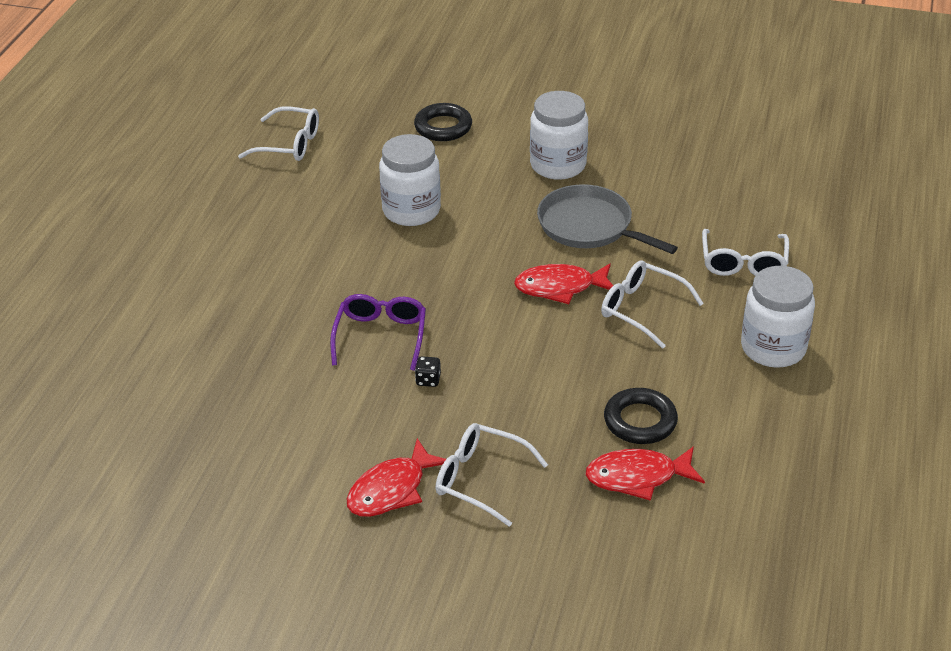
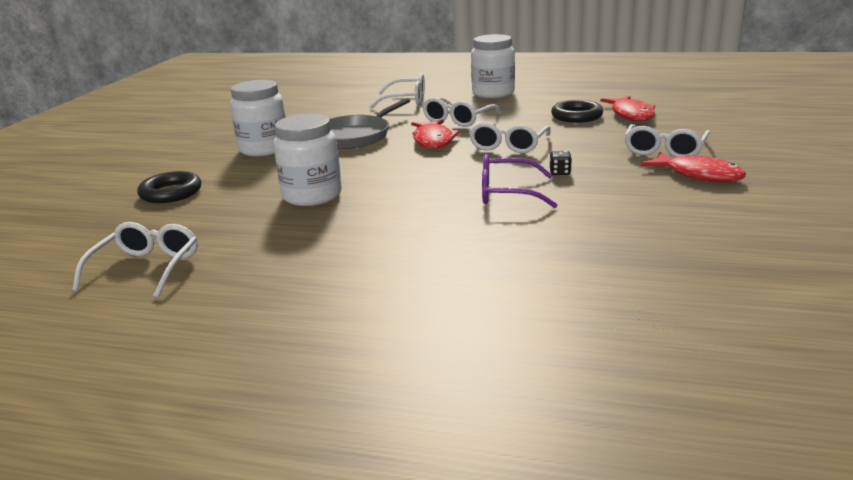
camera: 90 degrees left, 15 degrees down
(530, 347) = (508, 145): none -> white glasses

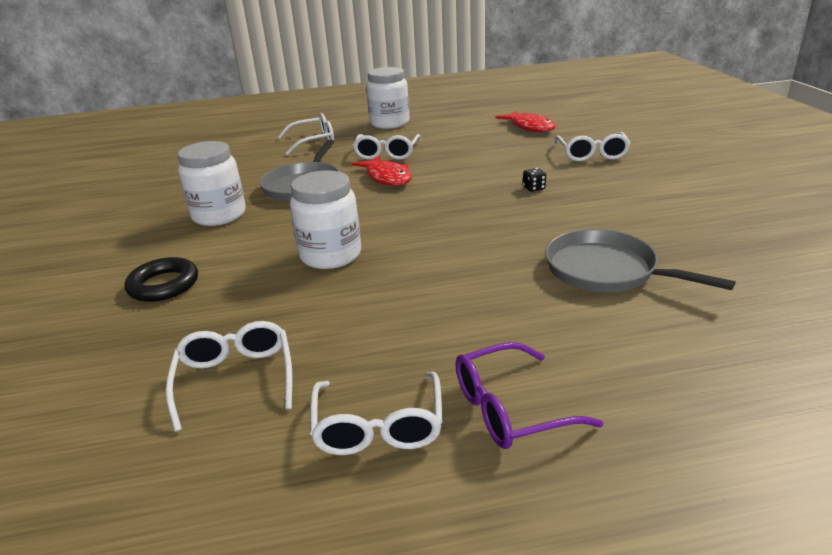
camera: 25 degrees left, 5 degrees up
(508, 145) = (461, 170): white glasses -> white glasses (378, 425)
(508, 193) = (513, 215): purple glasses -> purple glasses (512, 408)
(536, 257) = (605, 270): none -> grey pan
(576, 116) = (487, 134): black ring -> none
(698, 175) = (640, 171): red fish -> none

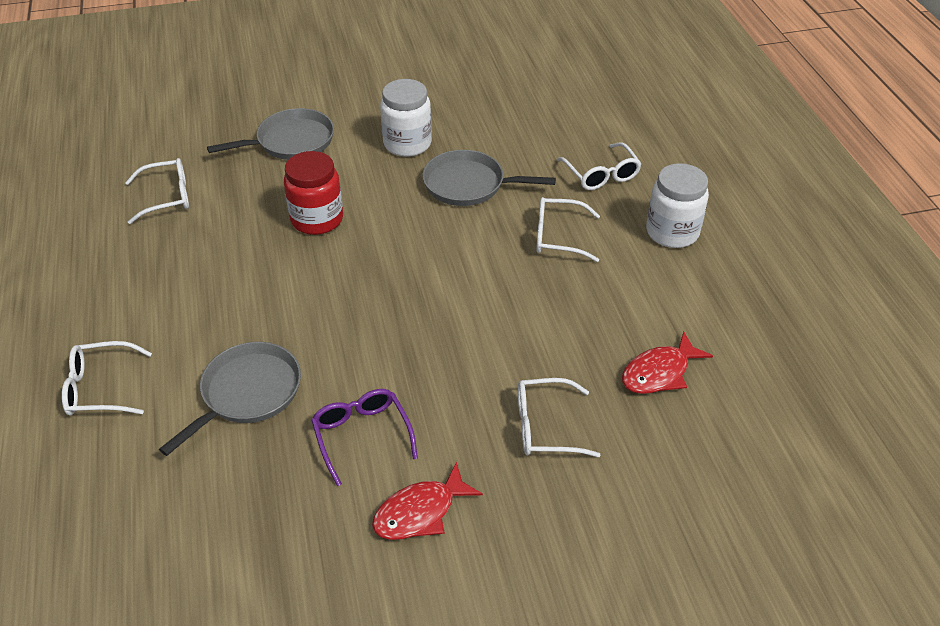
camera: 85 degrees right, 15 degrees up
(164, 285) = (291, 141): black ring -> grey pan
(330, 255) = (317, 219): white jar -> red jar
(378, 425) = (103, 261): white glasses -> white glasses (101, 388)
(387, 177) = (484, 241): red fish -> red fish (420, 512)
(512, 408) = (95, 320): purple glasses -> purple glasses (362, 436)
(534, 188) = (439, 359): black dice -> none

